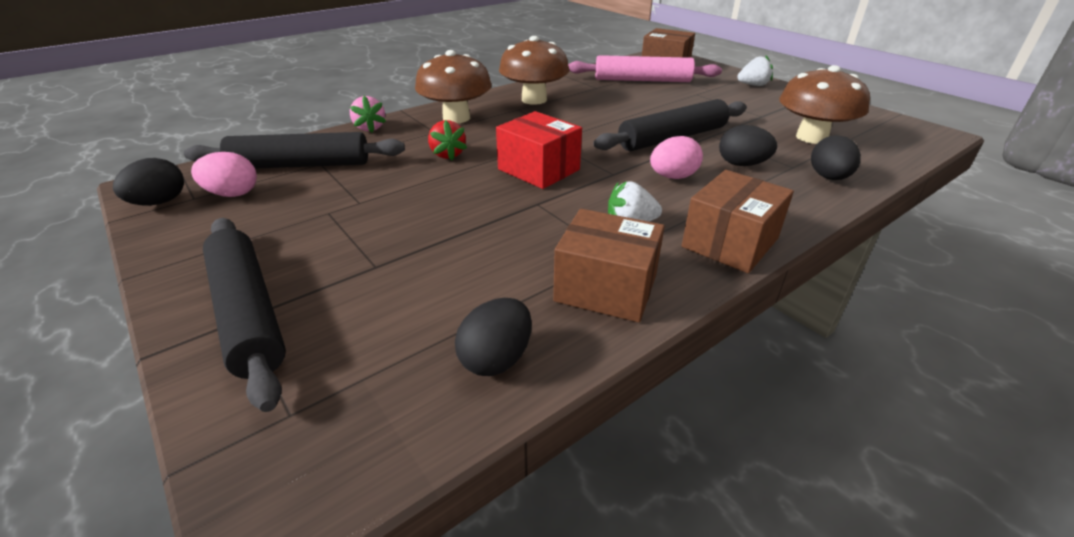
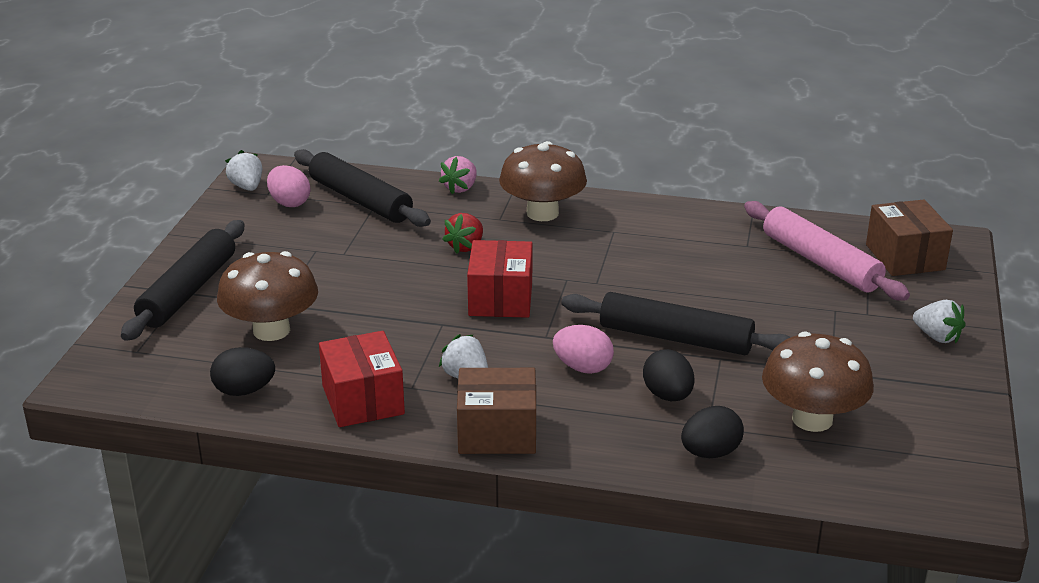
camera: 50 degrees right, 5 degrees down
(159, 202) = (247, 187): black egg -> white strawberry
(534, 100) = (650, 228): brown mushroom -> brown mushroom (271, 330)
(606, 288) = (363, 400): brown box -> red box

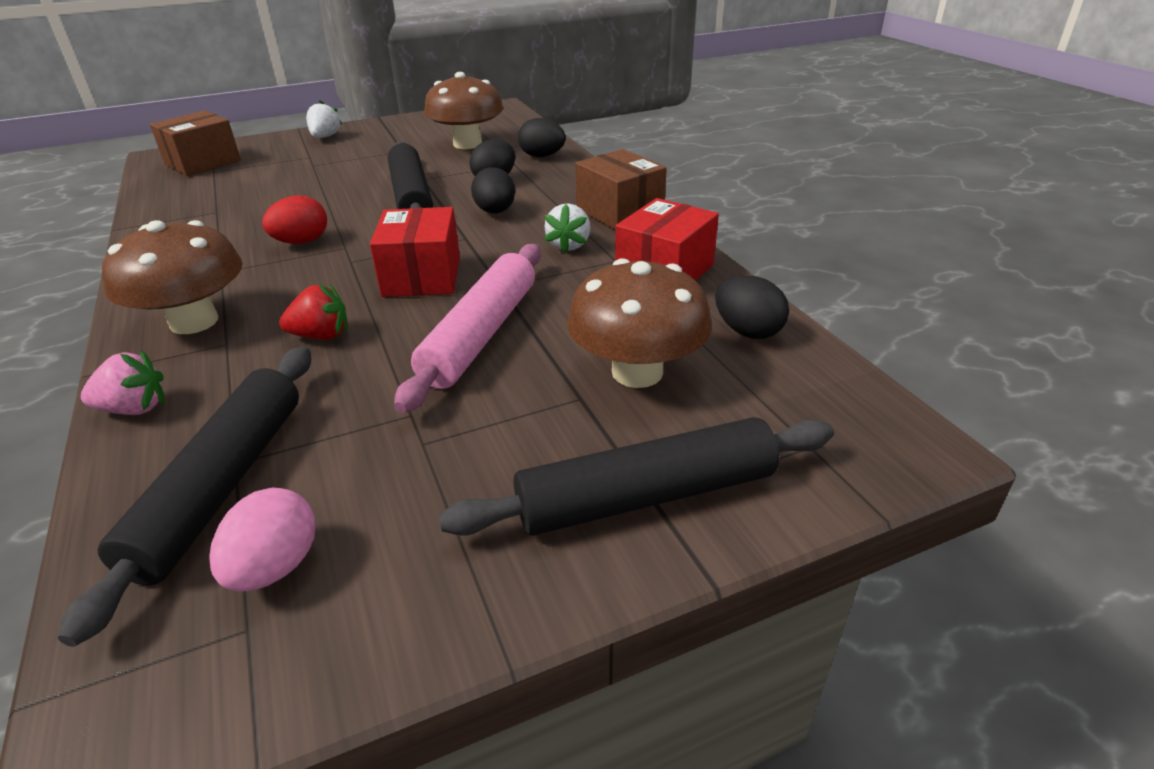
camera: 125 degrees left, 5 degrees up
(247, 187) = (227, 686): white strawberry -> none
(500, 299) = (422, 276): red box -> red box turned 60 degrees counterclockwise
(583, 368) = (495, 212): pink egg -> black egg
(630, 268) = (301, 242): none -> red egg
(820, 262) = (233, 183): pink rolling pin -> pink rolling pin (481, 335)

